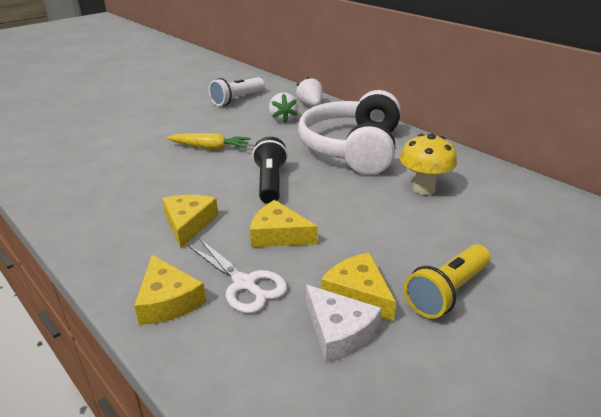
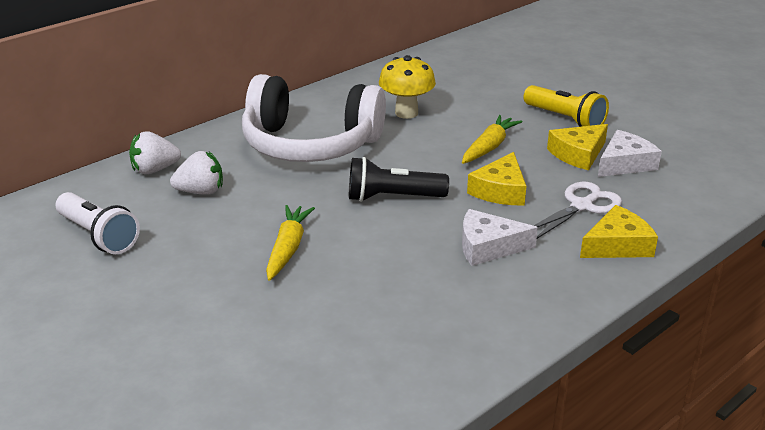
camera: 90 degrees left, 0 degrees up
(188, 224) = (488, 247): yellow cheese -> white cheese
(364, 232) = (489, 147): none -> yellow carrot

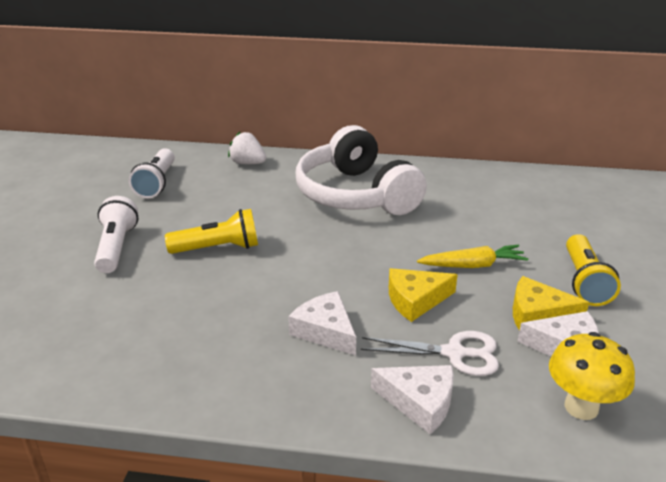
camera: 50 degrees right, 0 degrees up
(191, 307) = (116, 247): none -> white flashlight
(201, 191) = (244, 188): white strawberry -> none
(288, 248) = (218, 248): yellow carrot -> yellow flashlight
(392, 198) = (335, 257): black flashlight -> none
(406, 113) = (460, 208): yellow mushroom -> yellow mushroom (581, 407)
(617, 245) = (420, 402): yellow cheese -> white cheese

